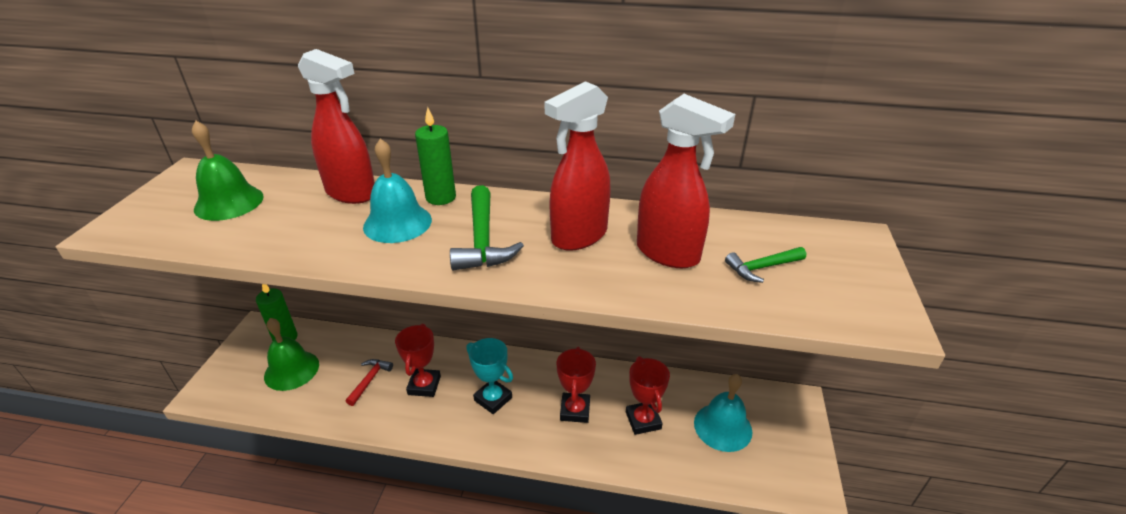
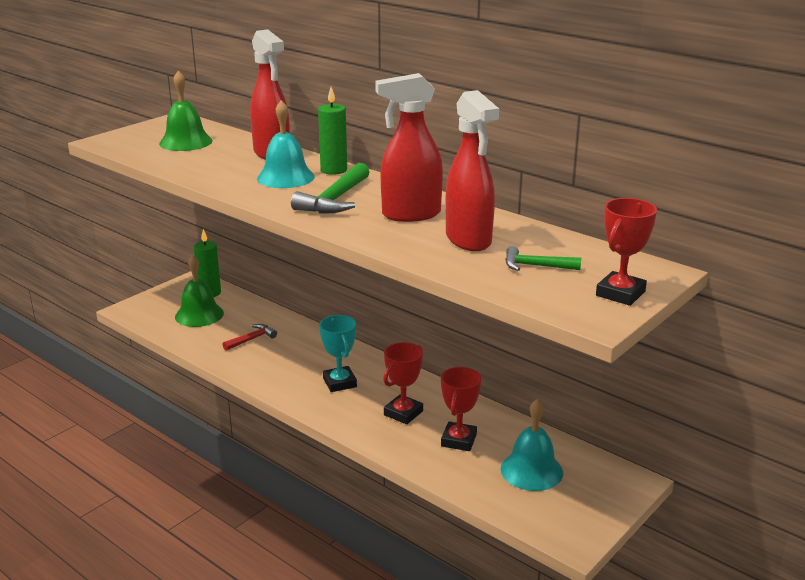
camera: 30 degrees right, 10 degrees down
(424, 385) = (291, 356): red trophy -> red trophy (620, 293)

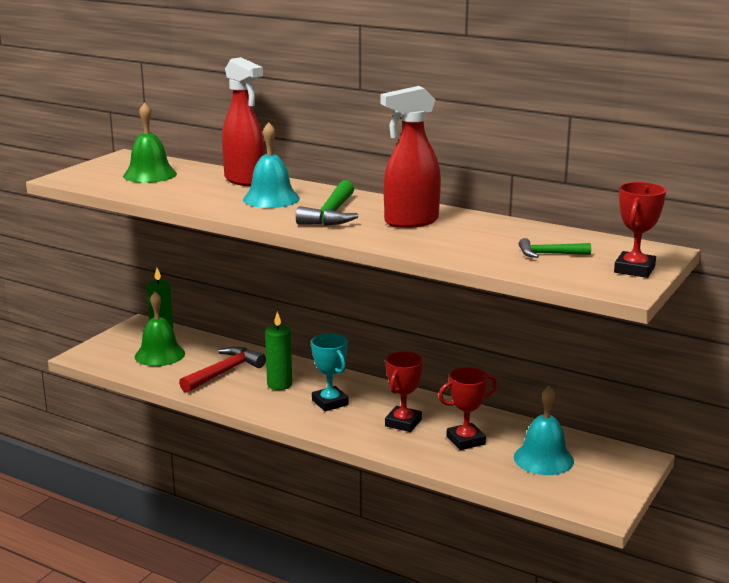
camera: 10 degrees left, 5 degrees down
(252, 339) = (224, 372): red hammer -> red hammer, size x1.67
(333, 170) = (314, 190): green candle -> green candle (279, 384)
(459, 440) = (465, 440): red trophy -> red trophy turned 60 degrees clockwise
(468, 240) = (477, 238): red spray bottle -> none

